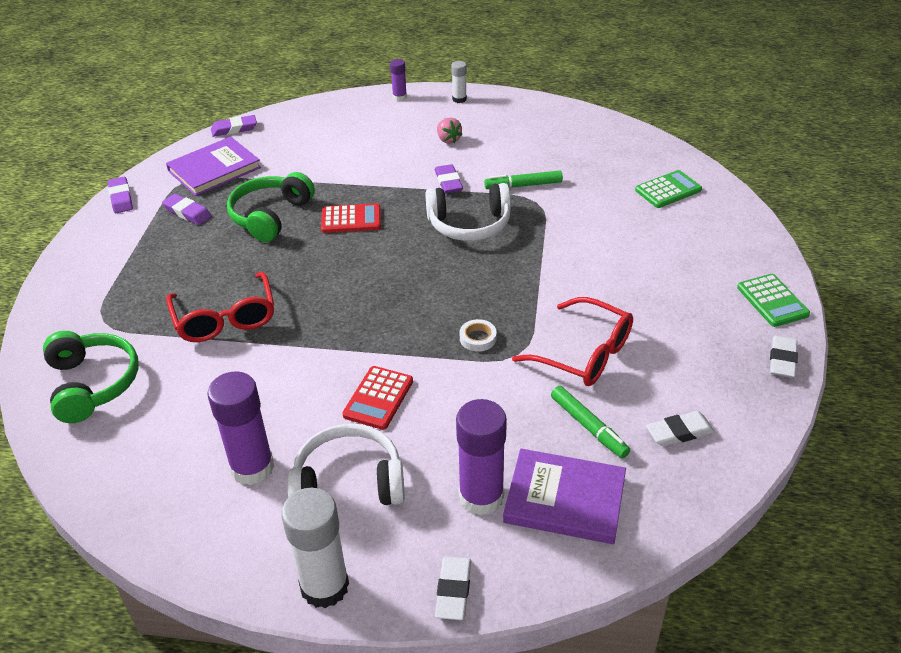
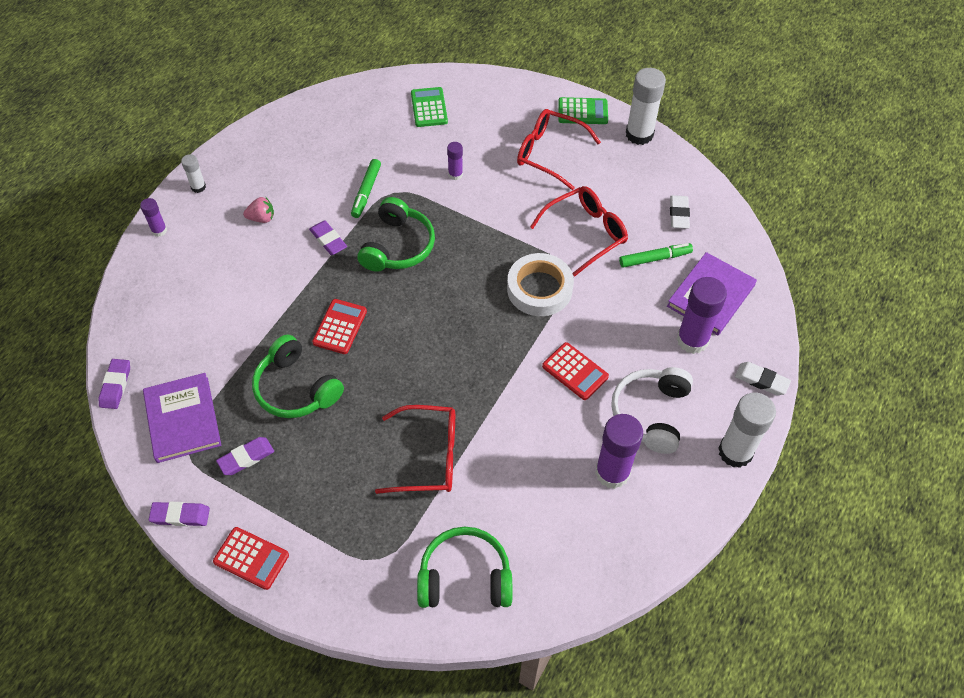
camera: 70 degrees left, 15 degrees up
(88, 246) = (251, 558): none -> red calculator
(448, 182) = (328, 240): purple eraser -> purple eraser turned 45 degrees clockwise
(469, 224) = (397, 246): white headphones -> green headphones
(478, 338) = (539, 289): white tape -> white tape, size x2.18
(592, 233) = (455, 174): none -> purple glue stick
(681, 292) = (550, 153): none -> red glasses
(782, 360) = (639, 134): white eraser -> white glue stick

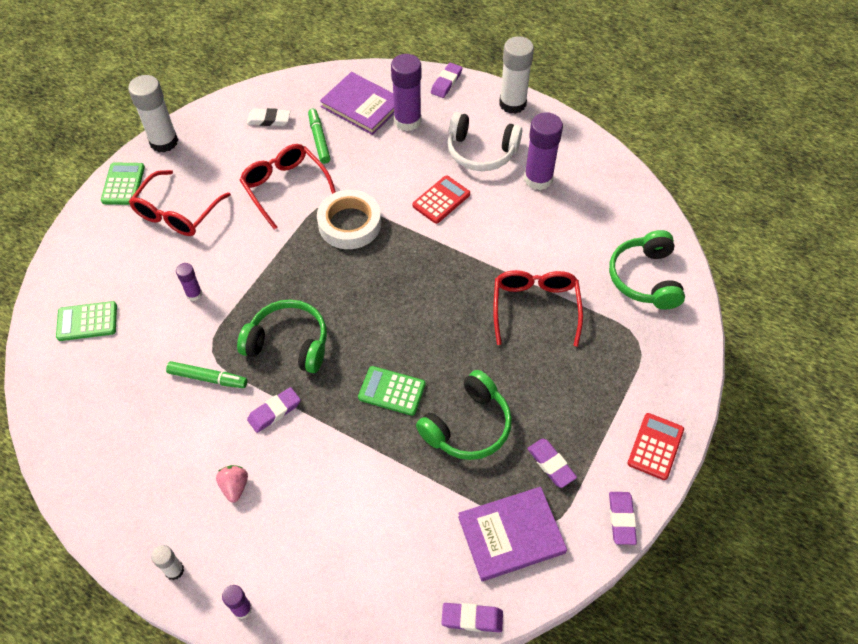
camera: 90 degrees left, 0 degrees up
(340, 327) = (392, 391): red calculator -> green calculator
(761, 380) = (446, 82): white eraser -> purple eraser

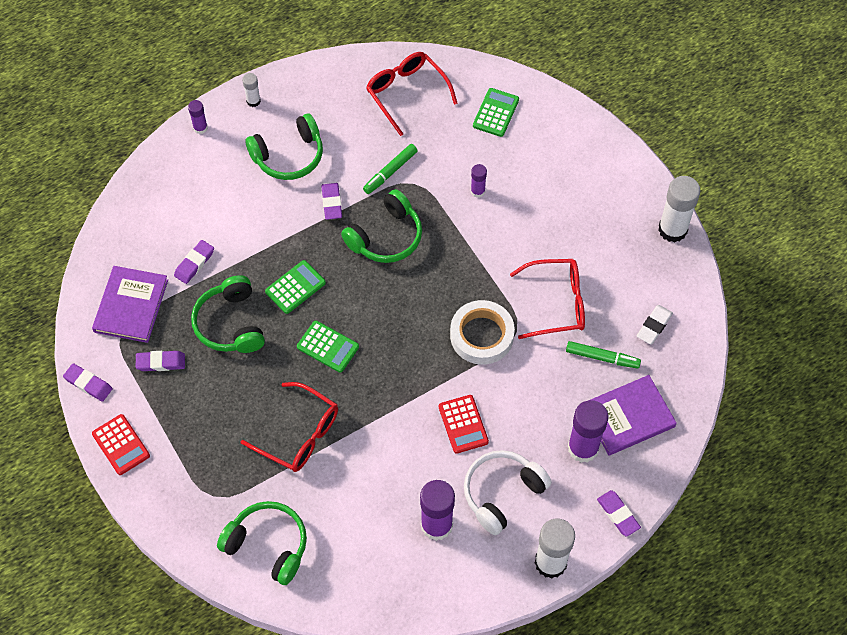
camera: 120 degrees right, 5 degrees up
(123, 184) = (635, 181): green calculator -> green calculator (328, 347)
(177, 212) = (576, 210): red glasses -> red glasses (407, 94)
(235, 486) = (288, 156): pink strawberry -> green headphones
(472, 618) = (96, 251): purple eraser -> purple eraser (194, 263)

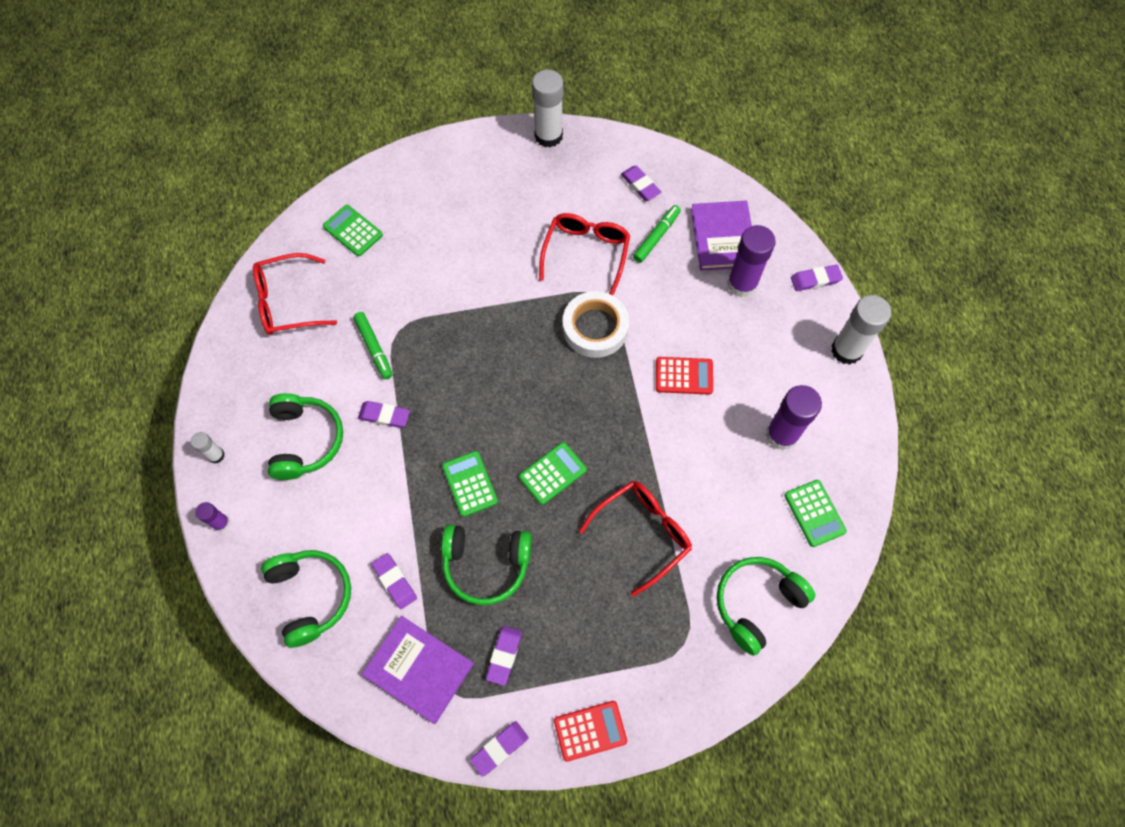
camera: 70 degrees left, 5 degrees up
(369, 573) = (814, 513): none -> green calculator
(386, 236) = (448, 377): green headphones -> green headphones (310, 596)
(477, 191) = (434, 277): purple glue stick -> none
(502, 493) = (766, 366): white headphones -> none
(654, 326) = (640, 185): white eraser -> purple eraser

